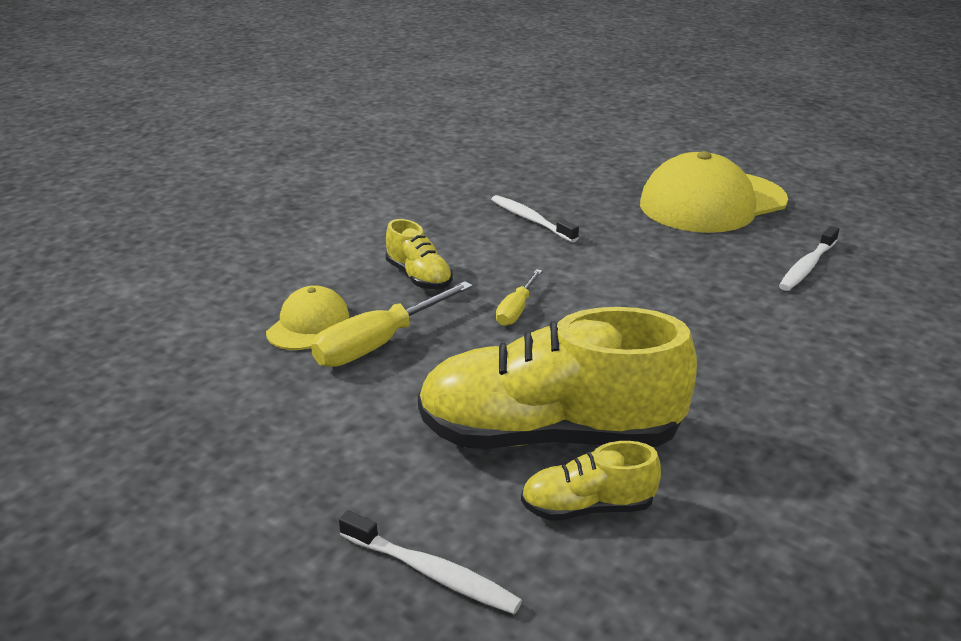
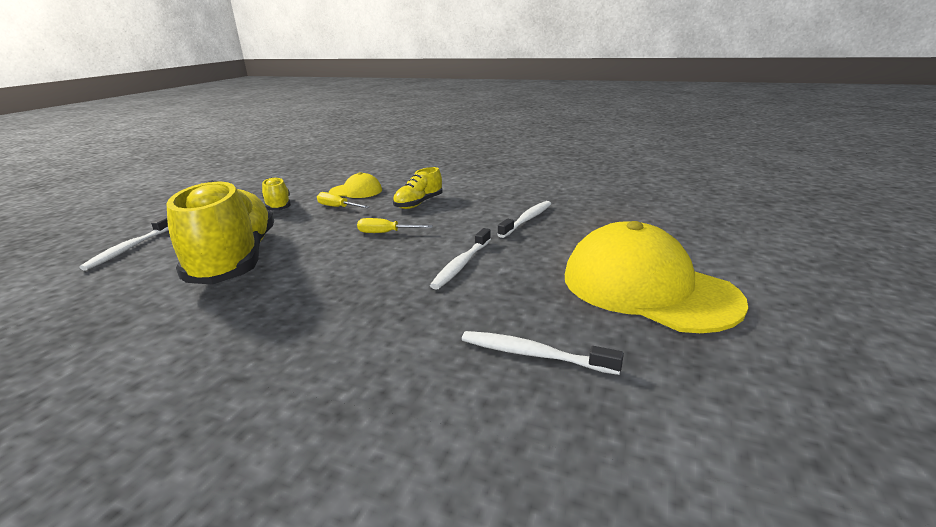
camera: 75 degrees right, 5 degrees down
(379, 344) = (337, 207): yellow screwdriver -> yellow screwdriver, size x0.58
(587, 507) = (158, 279): yellow shoe -> yellow shoe (278, 206)
(634, 273) = (462, 264): none -> white toothbrush

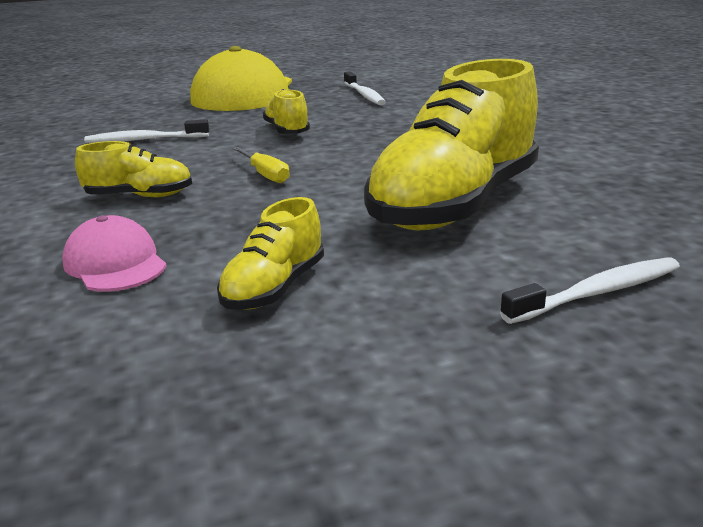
camera: 130 degrees left, 0 degrees up
(337, 207) = (216, 237): yellow screwdriver -> none
(356, 191) = (115, 263): yellow cap -> pink cap
(462, 264) = (287, 131): white toothbrush -> yellow shoe

